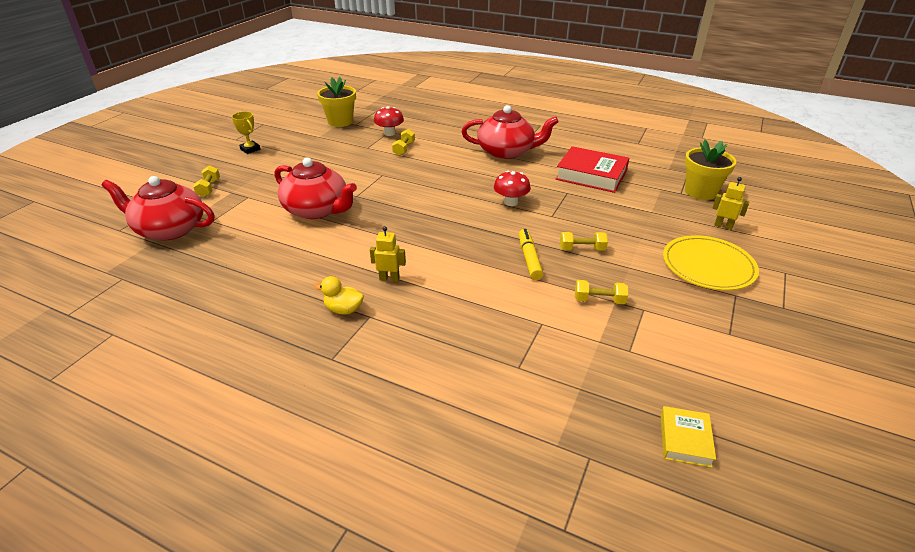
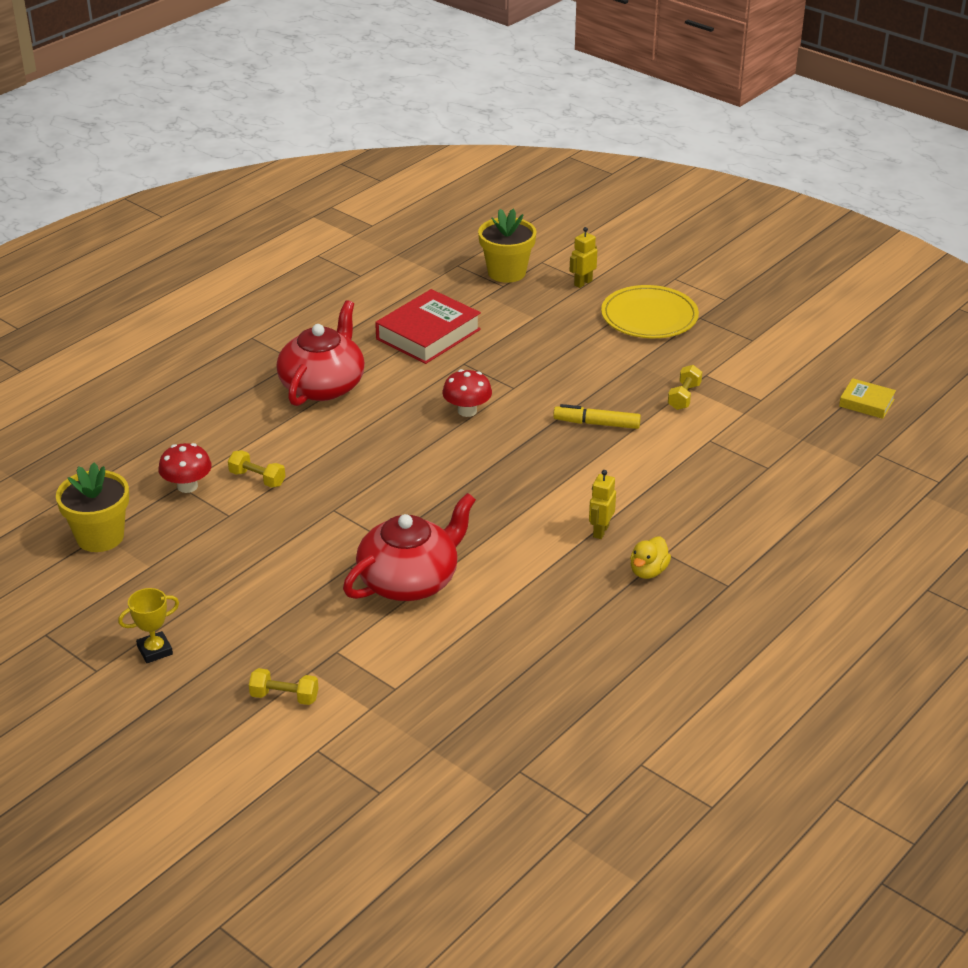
camera: 75 degrees left, 0 degrees up
(169, 229) = (400, 733): red teapot -> none
(582, 249) = (591, 384): yellow dumbbell -> none

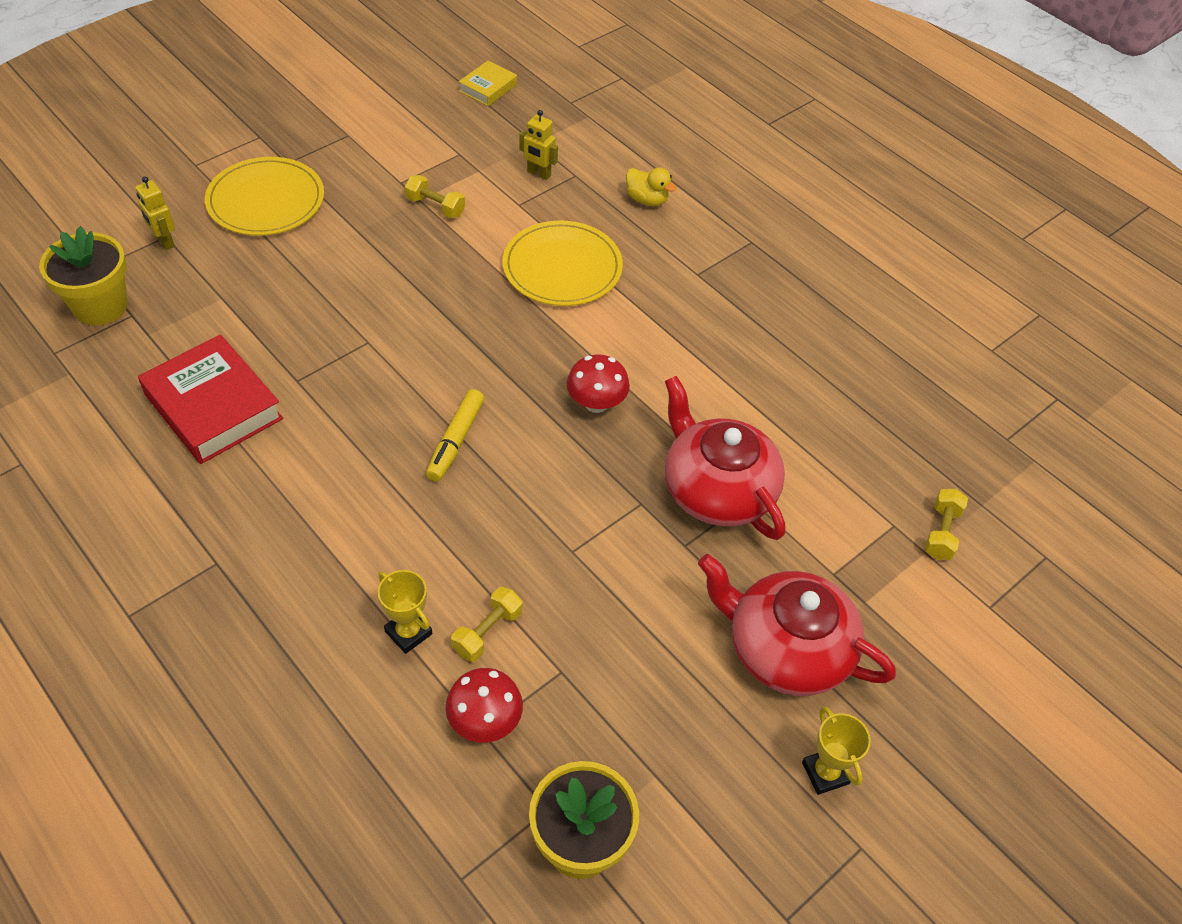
camera: 85 degrees left, 15 degrees up
(252, 445) = (408, 632): none -> yellow trophy
(284, 697) = (908, 632): yellow dumbbell -> yellow dumbbell (941, 532)
(323, 385) = (291, 536): red teapot -> red teapot (786, 649)
(467, 411) = (402, 392): red mushroom -> red mushroom (596, 403)
(596, 424) = (464, 283): yellow marker -> yellow marker (455, 441)
(600, 531) = (655, 315): yellow robot -> yellow robot (538, 174)
(639, 473) = (562, 267): none -> yellow plate
(648, 571) = (724, 292): yellow duck -> yellow duck (647, 200)

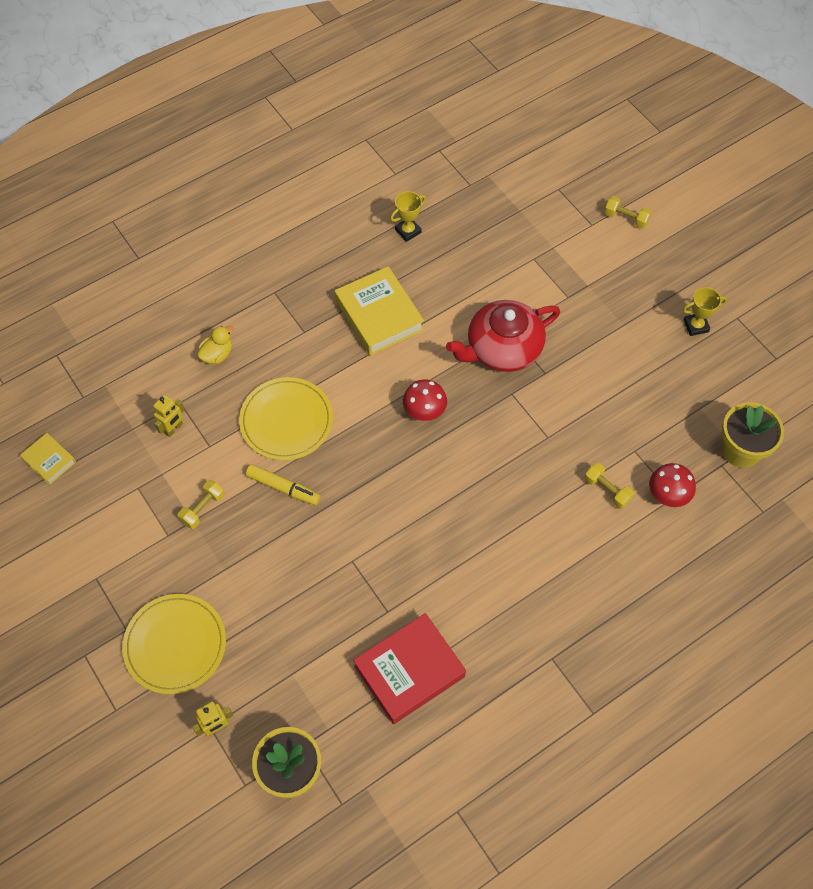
camera: 80 degrees left, 10 degrees up
(408, 632) = (607, 536): yellow trophy -> yellow trophy (408, 231)
(455, 441) = (453, 502): yellow marker -> yellow marker (283, 488)
(741, 346) = (379, 315): none -> yellow book
(786, 649) = (619, 331): red teapot -> none
(941, 532) = (539, 235): yellow dumbbell -> yellow dumbbell (626, 218)

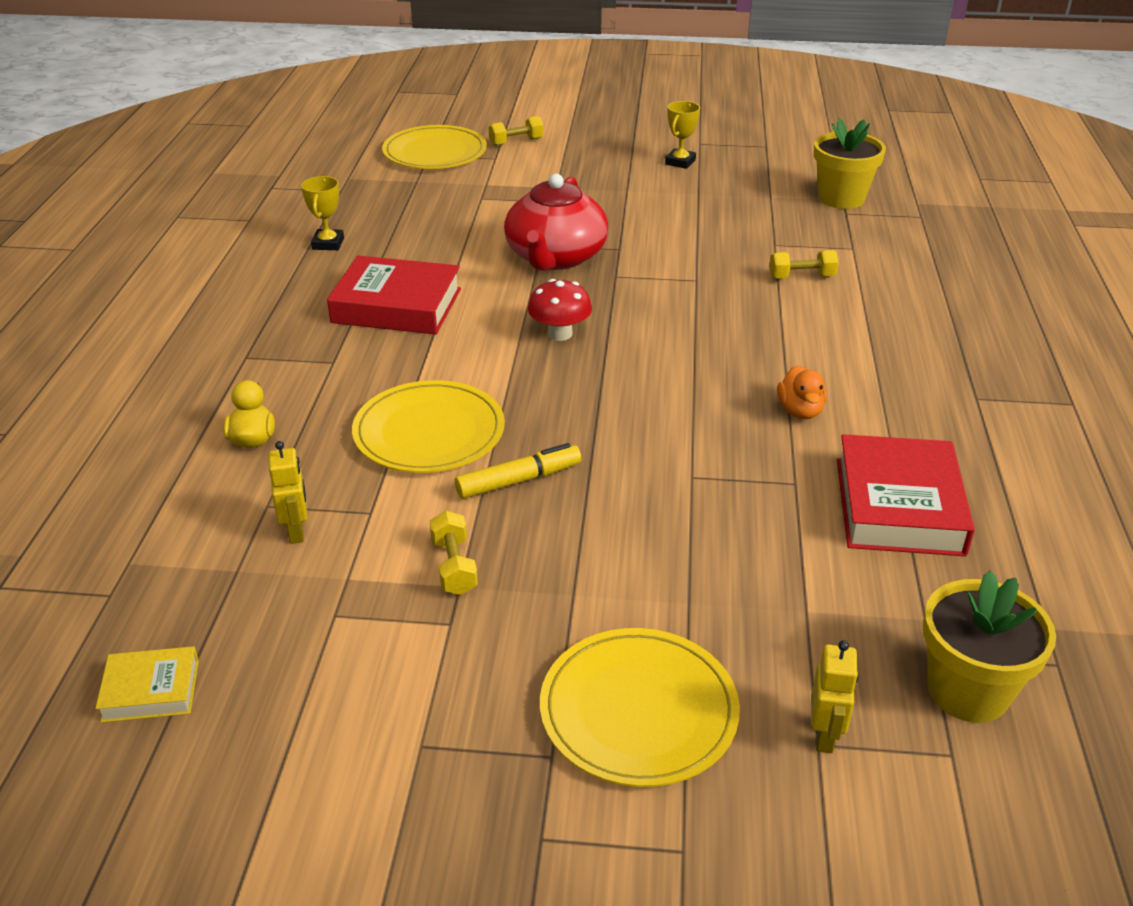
camera: 50 degrees left, 25 degrees down
(379, 315) = (397, 306): yellow book -> red book
(456, 575) = (800, 411): none -> orange duck
(565, 189) = (435, 152): none -> yellow plate
(668, 494) = (846, 250): red mushroom -> none

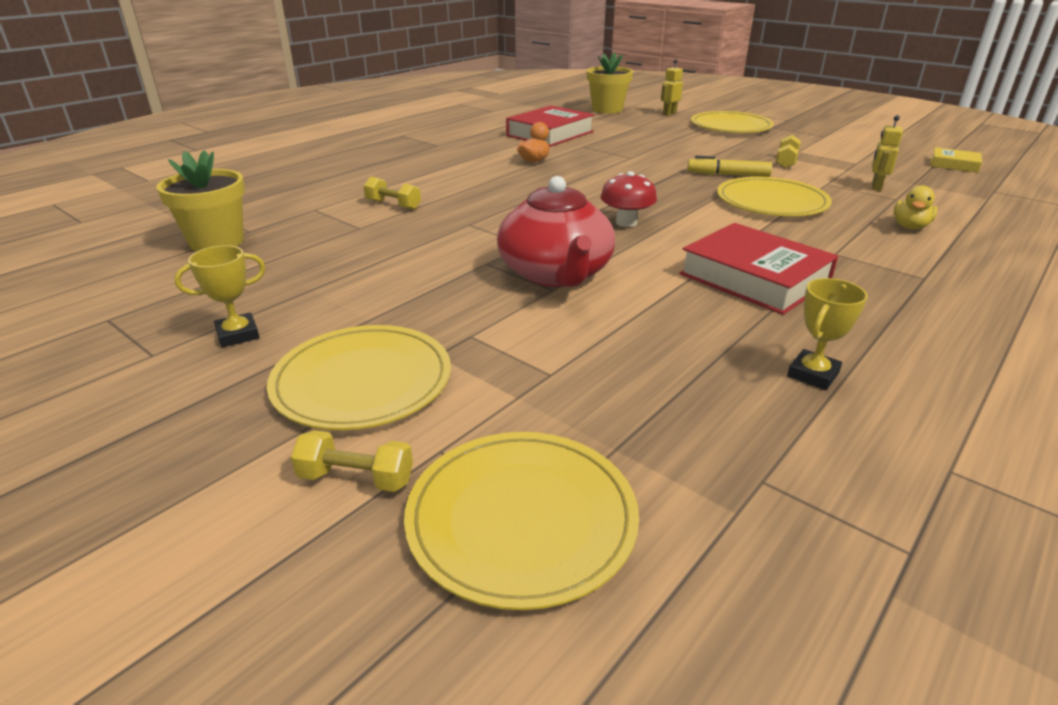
camera: 145 degrees left, 5 degrees down
(555, 257) = (556, 274): red teapot -> red teapot turned 120 degrees clockwise
(573, 166) = (362, 381): none -> yellow plate

